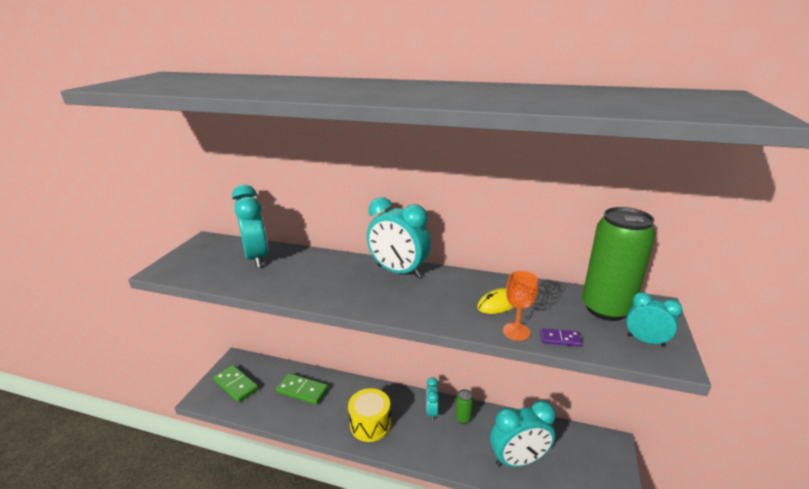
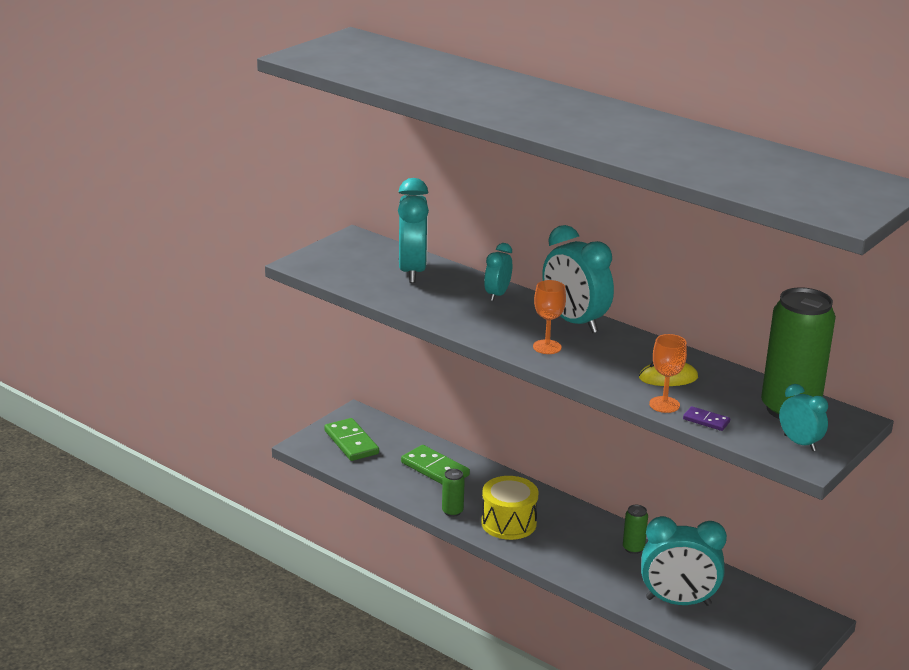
camera: 20 degrees right, 0 degrees up
(326, 426) = (452, 511): none -> green can
(390, 299) = (547, 347): none -> orange goblet
(432, 412) = (595, 532): turquoise clock -> turquoise clock (497, 295)

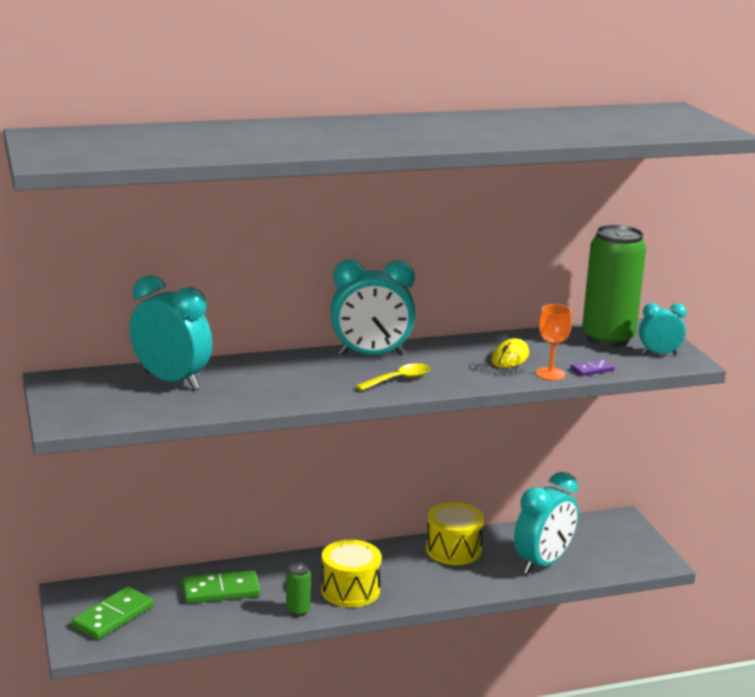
camera: 55 degrees left, 5 degrees down
(351, 442) = (113, 616): green domino -> green domino turned 60 degrees counterclockwise
(497, 295) = (276, 364): turquoise clock -> none
(547, 347) = (399, 379): orange goblet -> yellow spoon
(633, 548) = (453, 549): green can -> yellow drum

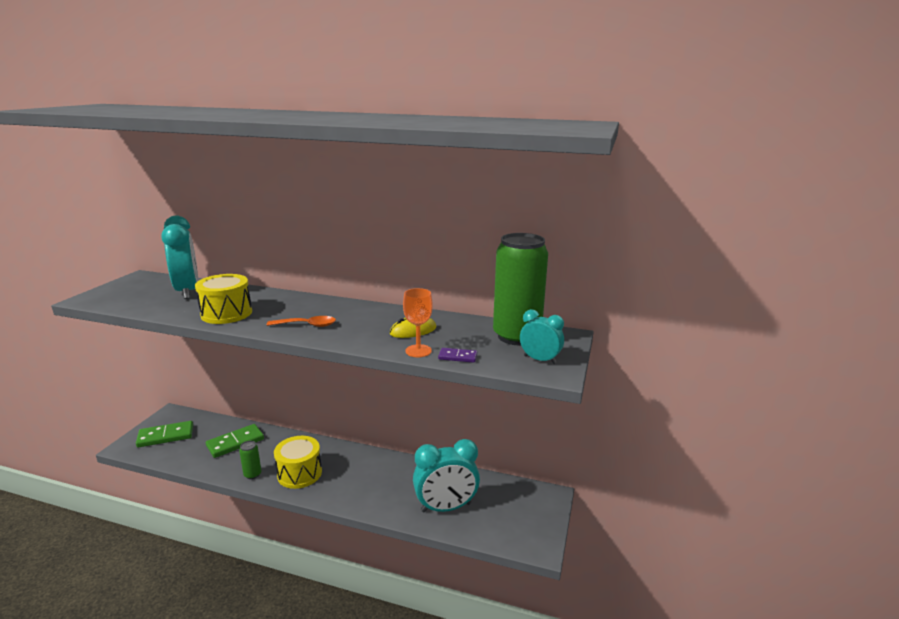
camera: 35 degrees right, 0 degrees up
(221, 590) = (235, 443): green domino -> green domino turned 60 degrees counterclockwise
(371, 355) = (326, 305): turquoise clock -> none
(399, 379) = (307, 325): yellow spoon -> orange spoon
(453, 549) = (399, 471): yellow drum -> yellow drum (226, 313)

